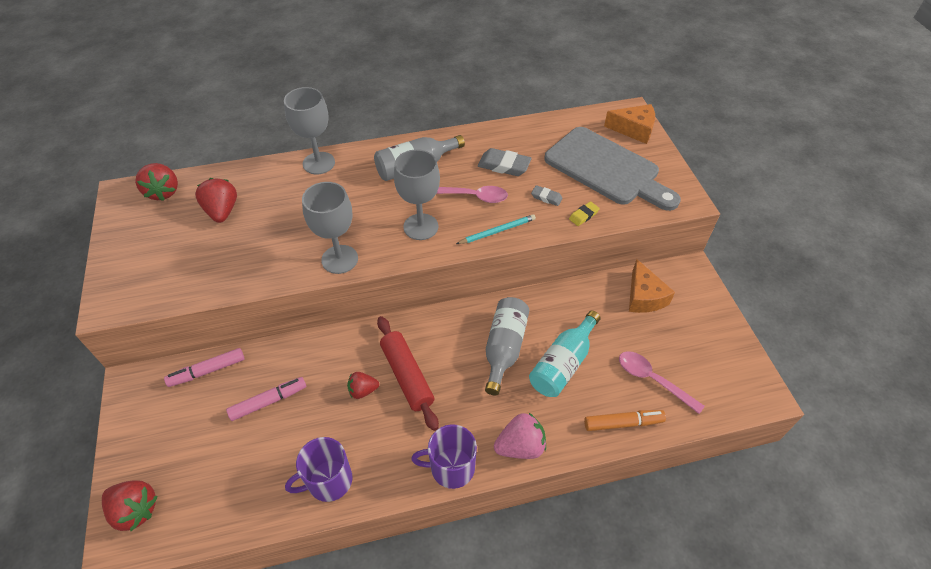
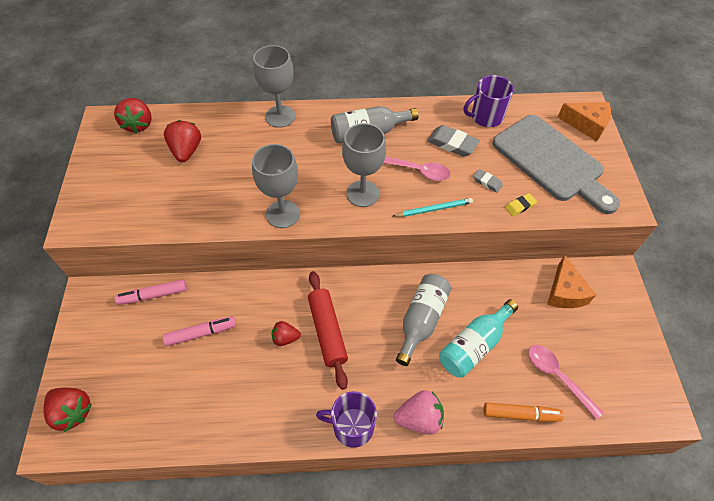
camera: 10 degrees right, 5 degrees up
(328, 481) = (240, 418): purple mug -> purple mug (486, 117)

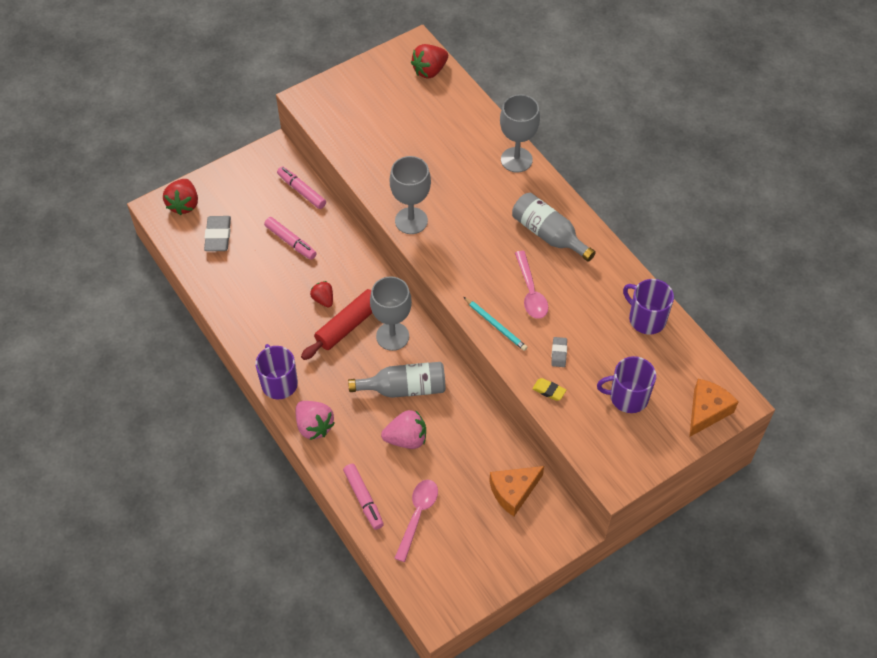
camera: 60 degrees right, 0 degrees up
(186, 151) = (426, 119): red strawberry -> none
(362, 193) = (474, 265): grey goblet -> grey goblet (392, 336)
(452, 144) = (586, 306): grey eraser -> grey eraser (218, 236)
(474, 345) = (406, 439): turquoise bottle -> pink strawberry
(520, 414) = (363, 499): orange marker -> pink marker
(551, 161) = (628, 397): grey cutting board -> purple mug
(586, 125) = (707, 411): orange cheese -> orange cheese turned 135 degrees counterclockwise

